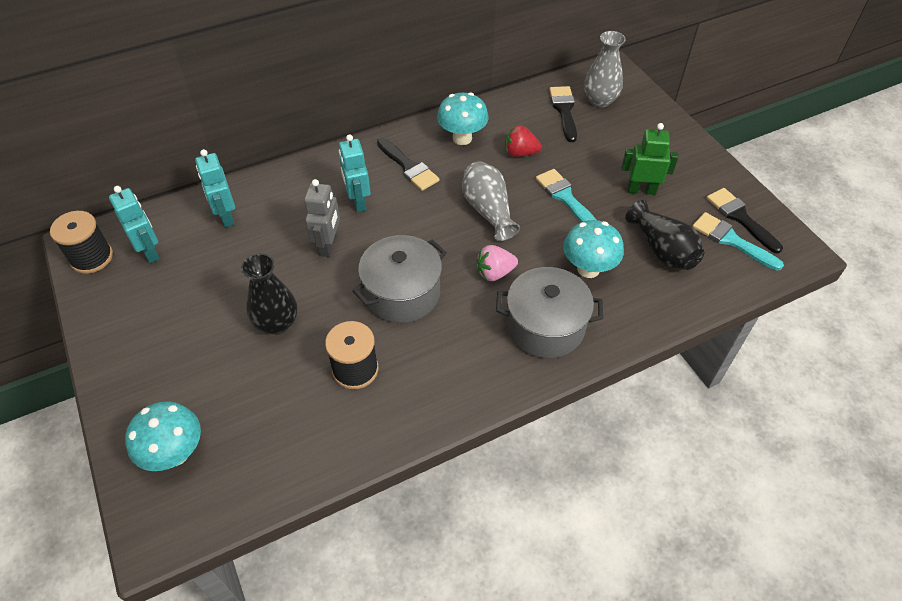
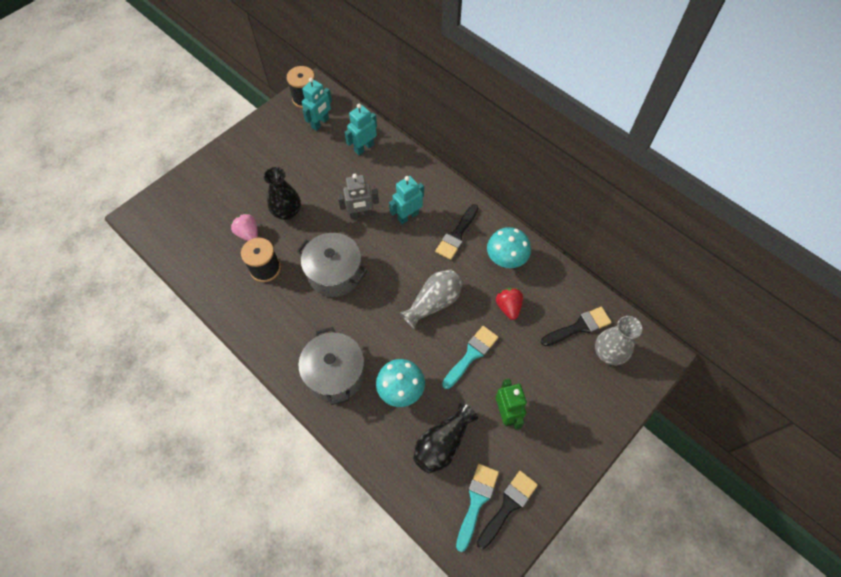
camera: 70 degrees right, 10 degrees up
(175, 453) = (186, 202): turquoise mushroom -> none
(495, 273) = (373, 326): pink strawberry -> pink strawberry (248, 234)

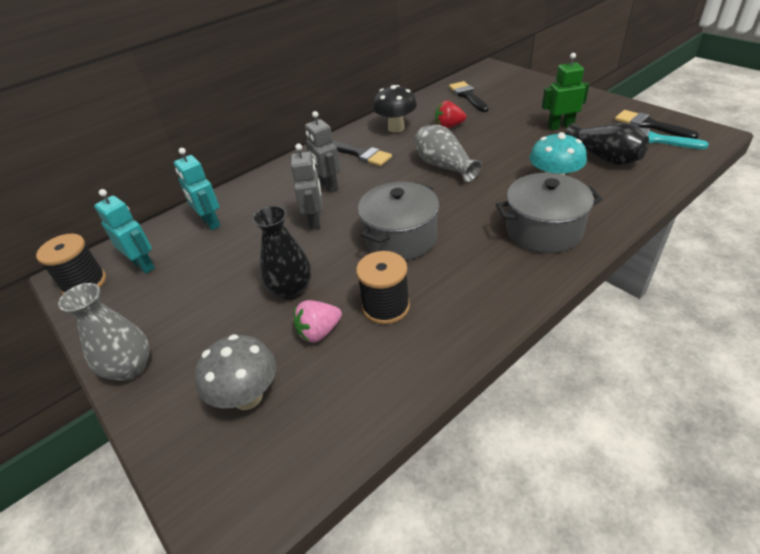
camera: 80 degrees left, 20 degrees down
(206, 207) = (248, 397): none -> grey mushroom
(408, 216) = (328, 185): turquoise robot -> grey robot
(471, 354) = (503, 144): turquoise brush -> none
(505, 260) = (396, 128): turquoise mushroom -> black mushroom
(608, 353) = (491, 85): grey vase -> grey vase (130, 368)

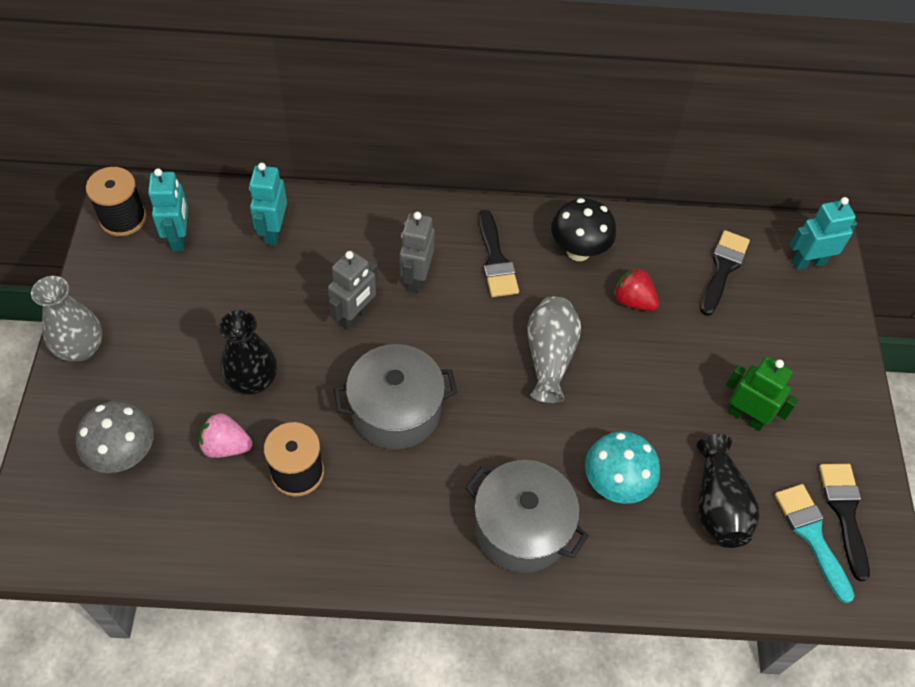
camera: 35 degrees right, 15 degrees up
(496, 75) = (808, 262): none -> turquoise robot

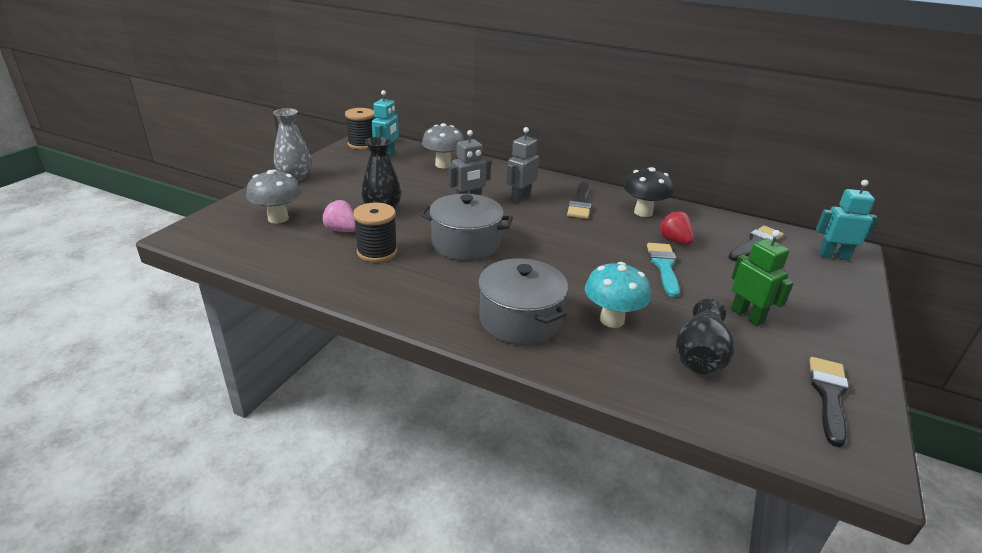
camera: 25 degrees right, 25 degrees down
(273, 231) = (443, 165): turquoise robot -> grey mushroom
(549, 356) = (594, 249): grey vase -> none
(811, 535) = (788, 399): turquoise brush -> turquoise brush (663, 266)

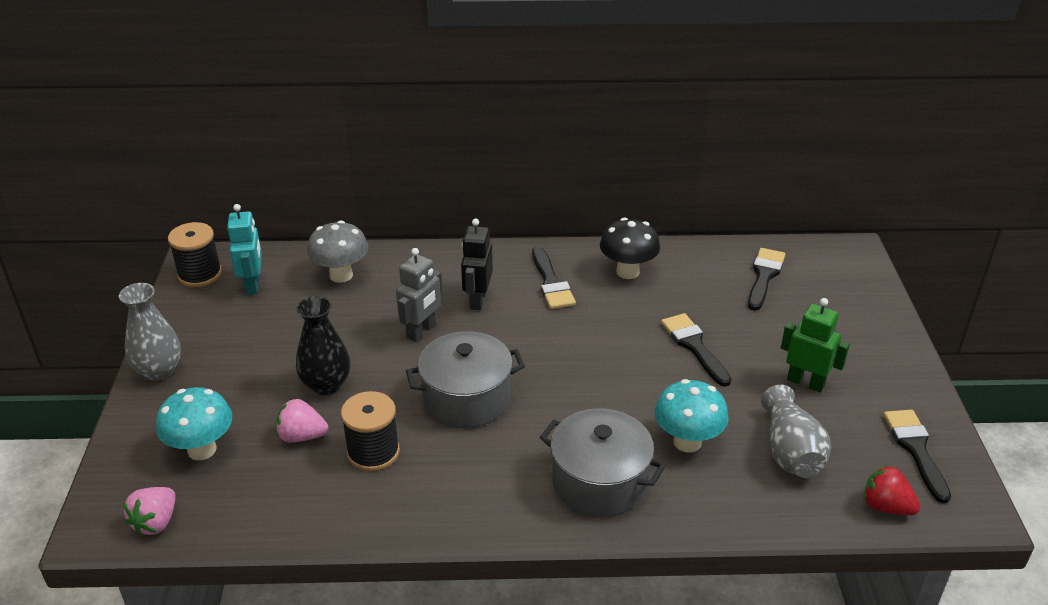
camera: 25 degrees left, 5 degrees up
(215, 243) = (156, 522): none -> pink strawberry
(278, 218) = (202, 450): grey mushroom -> turquoise mushroom
(520, 198) = (477, 300): grey robot -> black robot
(663, 266) = (694, 346): turquoise brush -> black brush
(674, 241) = (684, 304): red strawberry -> red strawberry (885, 506)
(700, 355) = (790, 451): black vase -> grey vase
(833, 256) = (842, 267): turquoise robot -> none

